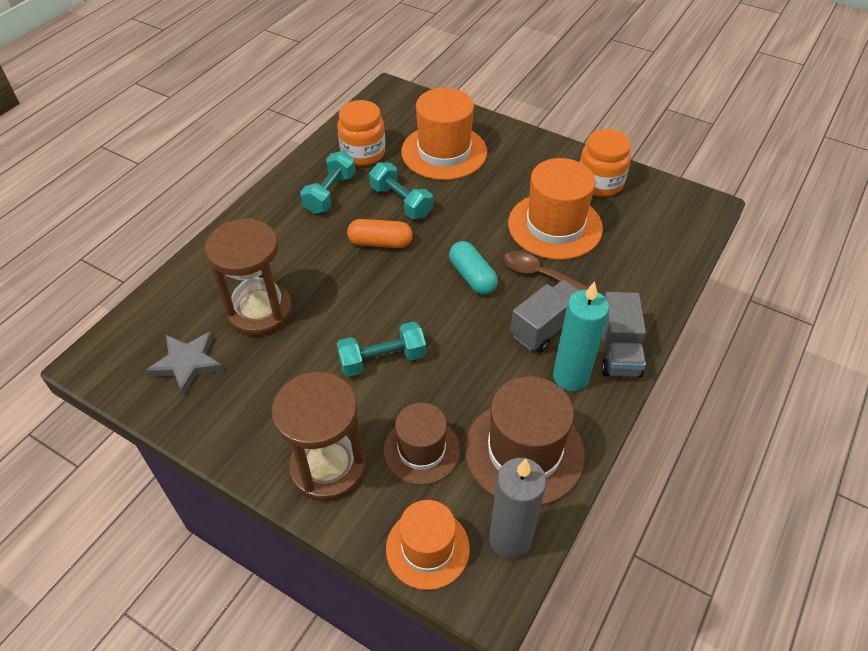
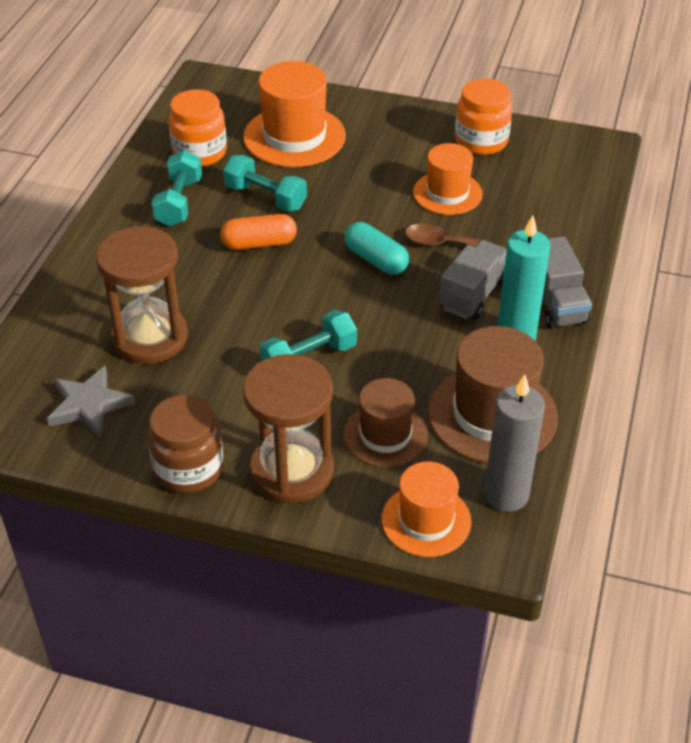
camera: 15 degrees left, 5 degrees down
(243, 443) = (189, 468): none -> brown jar
(555, 226) = (447, 193): orange hat -> orange hat, size x0.64

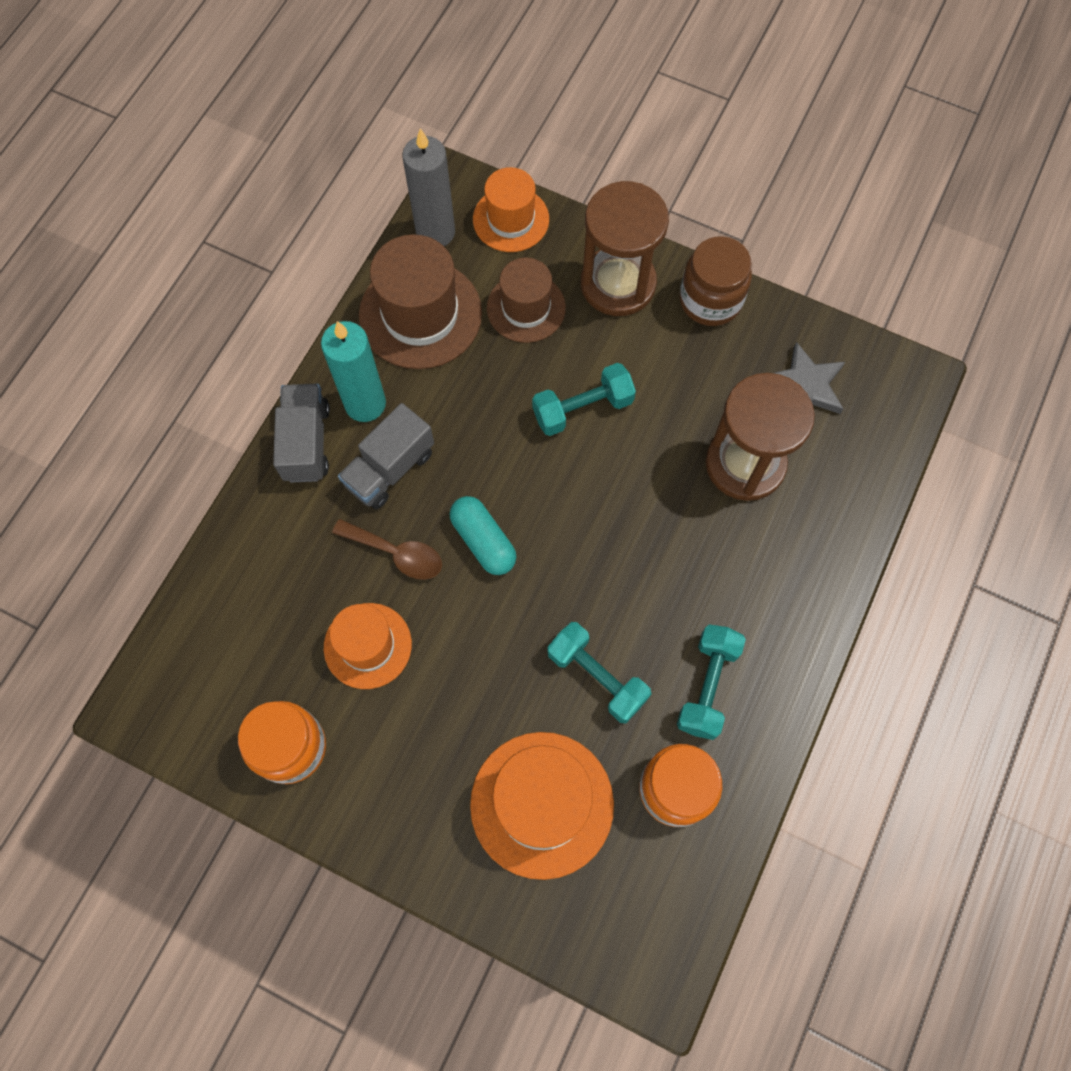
camera: 170 degrees left, 25 degrees up
(259, 243) = (614, 591): orange capsule -> none

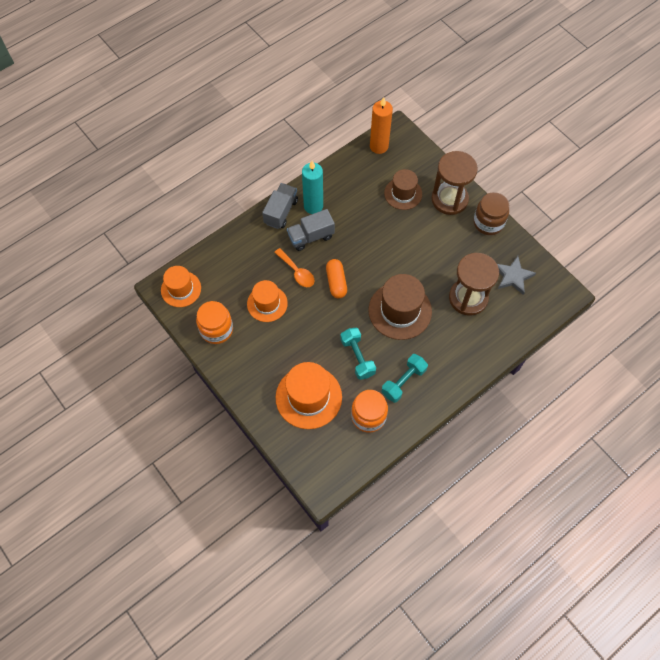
camera: 25 degrees right, 5 degrees down
(396, 553) = (297, 272): brown spoon -> orange spoon
(420, 314) = (355, 178): brown hat -> brown hat (400, 311)
(435, 232) = (379, 146): grey candle -> orange candle
(483, 541) = (336, 282): turquoise capsule -> orange capsule
(511, 219) = (415, 153): orange hat -> orange hat (181, 289)
(582, 408) = (407, 245): turquoise dumbbell -> none

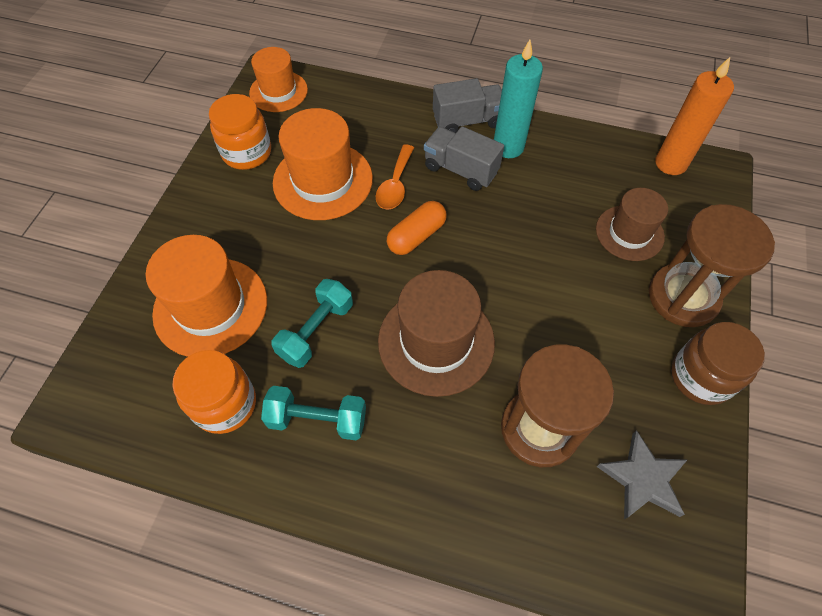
camera: 55 degrees right, 5 degrees down
(267, 303) = (323, 181): orange hat -> orange hat, size x1.56

